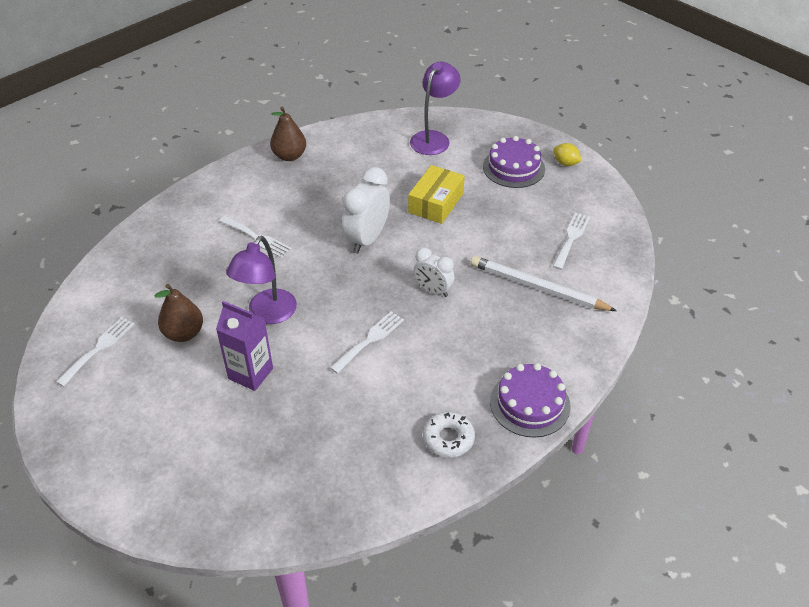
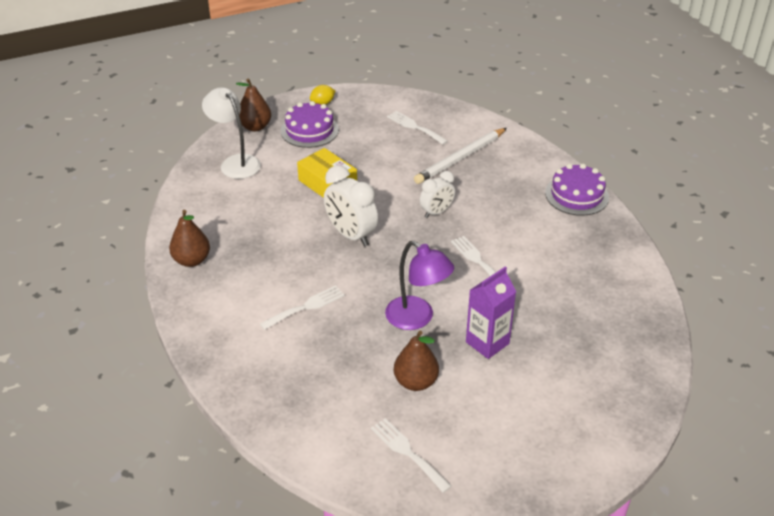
camera: 70 degrees left, 5 degrees down
(433, 138) = (235, 162): purple lamp -> white lamp
(448, 438) = (597, 243): white donut -> none
(495, 133) = (255, 127): none -> brown pear

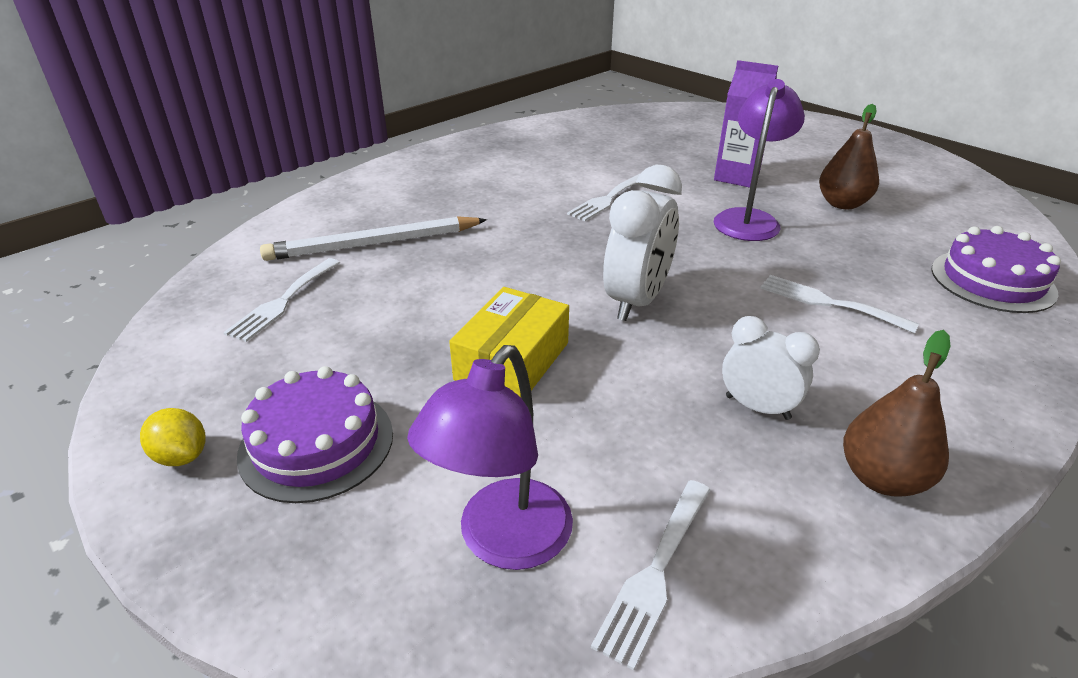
camera: 110 degrees left, 5 degrees down
(235, 162) = (503, 542): white lamp -> purple lamp
(255, 127) = (315, 563): brown pear -> none
(407, 452) = (932, 193): white fork -> white fork (655, 573)
(436, 212) = (527, 240): white clock -> white clock (757, 407)
(460, 158) = (374, 243): white pencil -> white pencil turned 135 degrees clockwise
(576, 195) = (432, 160): purple cake -> purple cake (992, 280)

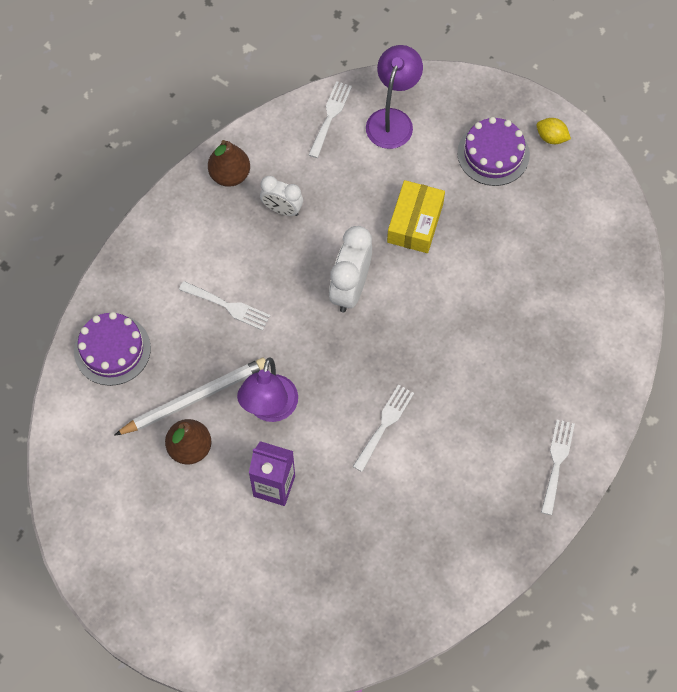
camera: 170 degrees right, 30 degrees up
(283, 302) = (572, 252): white fork -> white fork (557, 462)
(374, 243) = (545, 327): white pencil -> white pencil (194, 398)

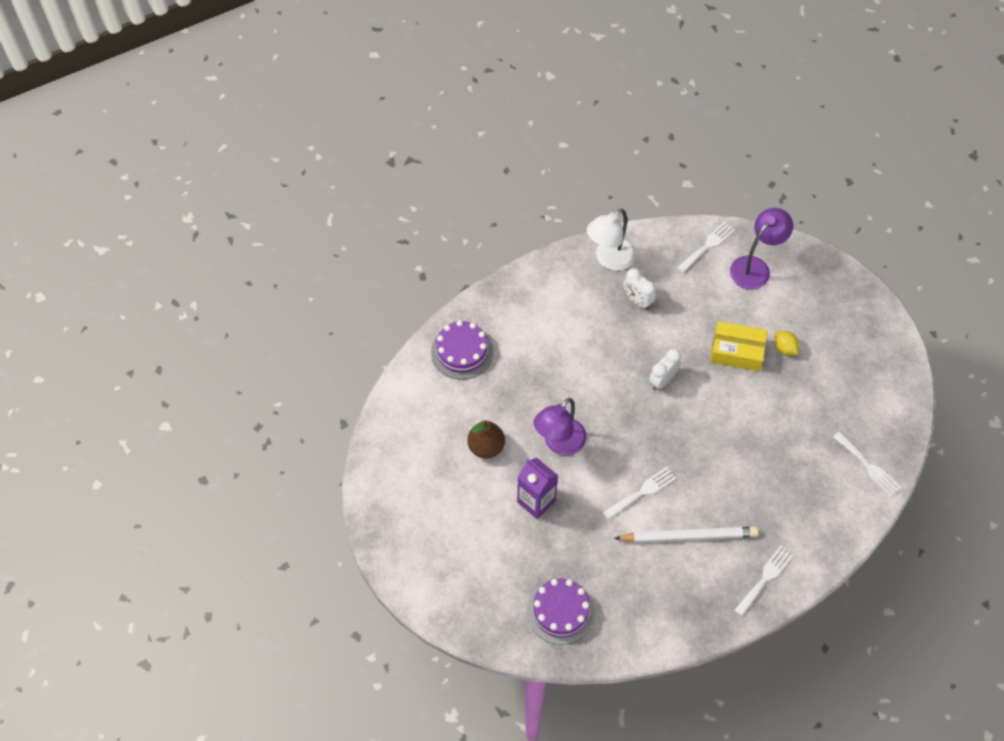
camera: 25 degrees right, 5 degrees down
(194, 398) = (506, 412): white pencil -> white pencil (688, 536)
(228, 306) = (563, 355): white fork -> white fork (868, 466)
(230, 175) = (609, 259): brown pear -> white lamp
(350, 289) = (662, 380): white clock -> white clock, size x0.63
(415, 223) = (737, 351): yellow box -> yellow box turned 60 degrees clockwise
(493, 154) = (824, 324): purple cake -> purple cake (560, 611)
(551, 137) = (877, 330): yellow lemon -> yellow lemon (784, 348)

